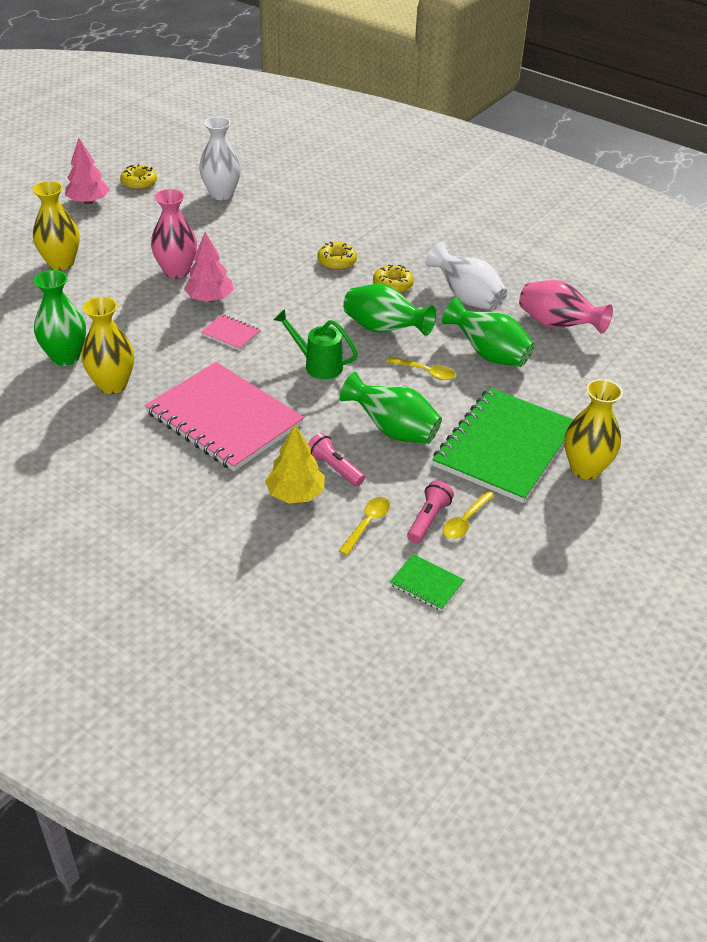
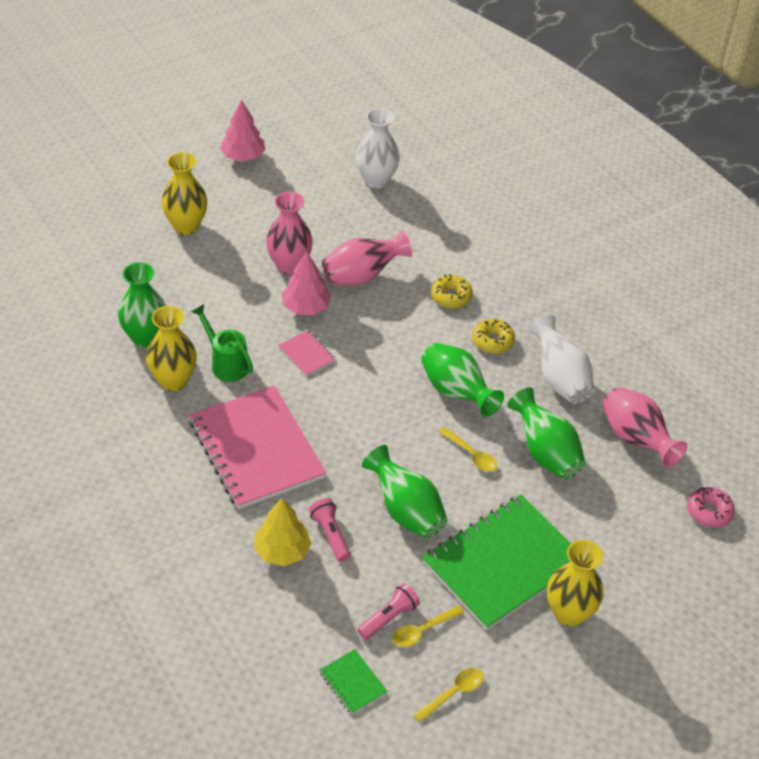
camera: 20 degrees right, 5 degrees up
(139, 183) = (302, 144): yellow donut -> none
(248, 264) = (362, 276): none -> pink vase
(318, 365) = (371, 415): green watering can -> green watering can (226, 363)
(367, 524) = (331, 603): yellow spoon -> yellow spoon (453, 693)
(650, 361) = (709, 511): none -> pink donut

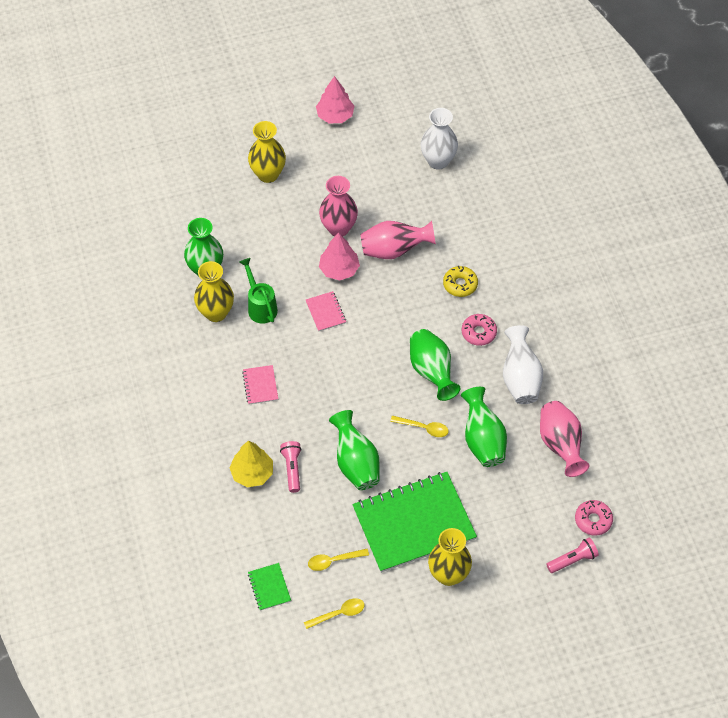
camera: 20 degrees right, 10 degrees up
(256, 449) = (260, 385): pink notebook -> pink notebook, size x0.41
(389, 617) = (312, 544): pink flashlight -> pink flashlight (573, 560)
(471, 454) = (423, 428): yellow spoon -> yellow spoon turned 45 degrees counterclockwise
(492, 341) = (478, 332): yellow donut -> pink donut

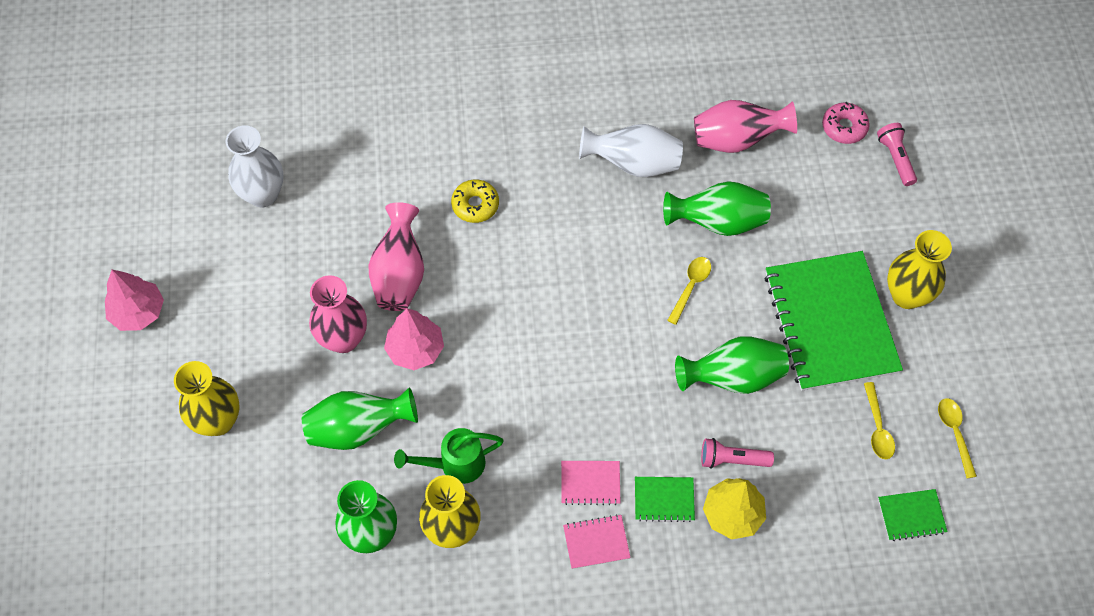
camera: 80 degrees left, 5 degrees up
(256, 430) = (664, 499): none -> green notebook
(325, 312) = (483, 378): pink notebook -> pink notebook (596, 542)
(432, 372) = (606, 262): green vase -> green vase (358, 429)
(478, 332) = (555, 197): pink donut -> none

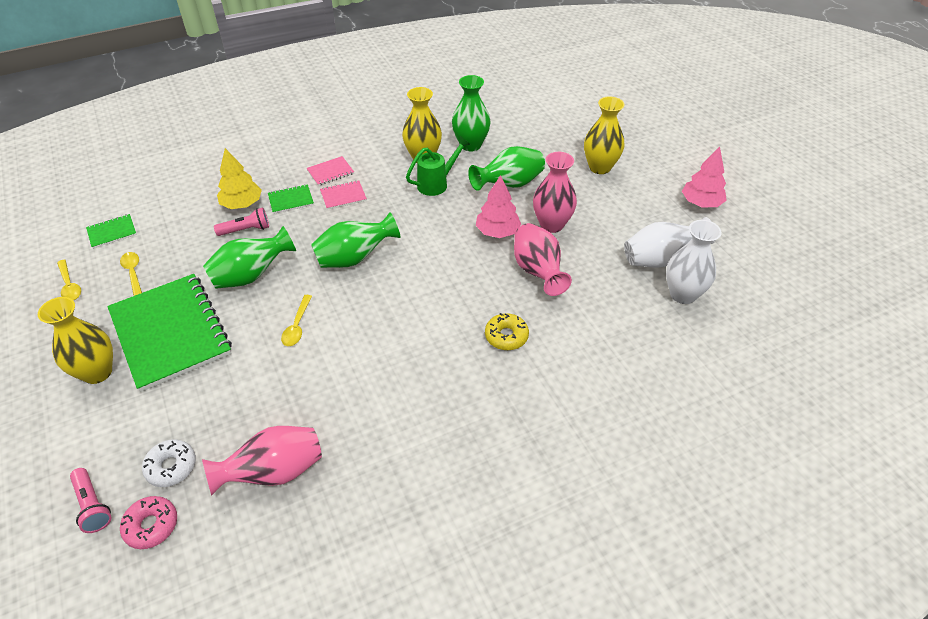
camera: 160 degrees right, 15 degrees down
(633, 164) = (376, 414): white vase -> white vase (660, 259)
(718, 222) = (281, 384): green vase -> green vase (355, 258)
(828, 172) = (171, 467): none -> white donut

